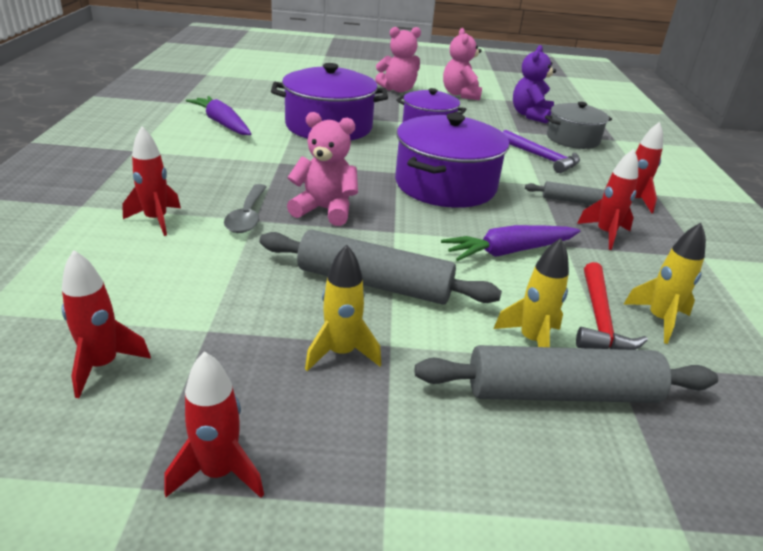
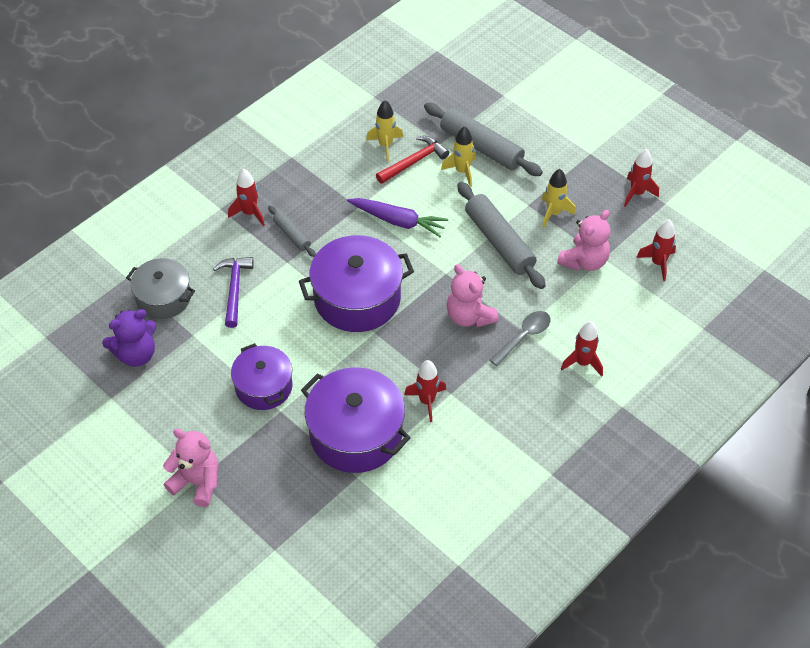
camera: 135 degrees left, 20 degrees up
(222, 123) = (448, 490): purple carrot -> none
(460, 94) = (143, 434): pink teddy bear -> pink teddy bear (584, 261)
(605, 234) = (319, 200): red rocket -> red rocket (427, 401)

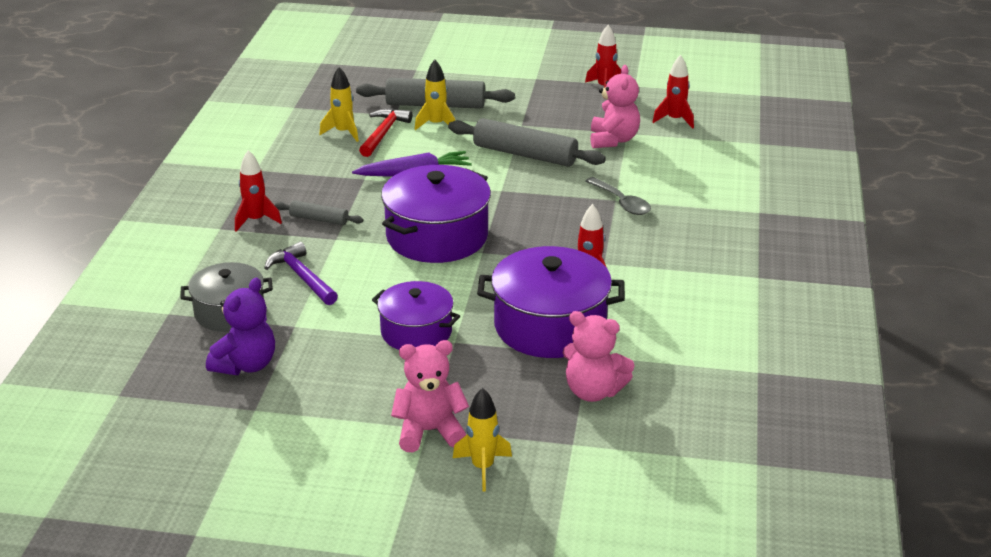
camera: 35 degrees left, 20 degrees down
(469, 316) = (557, 208): pink teddy bear -> pink teddy bear (593, 391)
(524, 336) = (622, 202): grey spoon -> grey spoon turned 135 degrees clockwise
(553, 213) = (550, 122): yellow rocket -> yellow rocket (482, 468)
(583, 363) = (692, 199): red rocket -> none

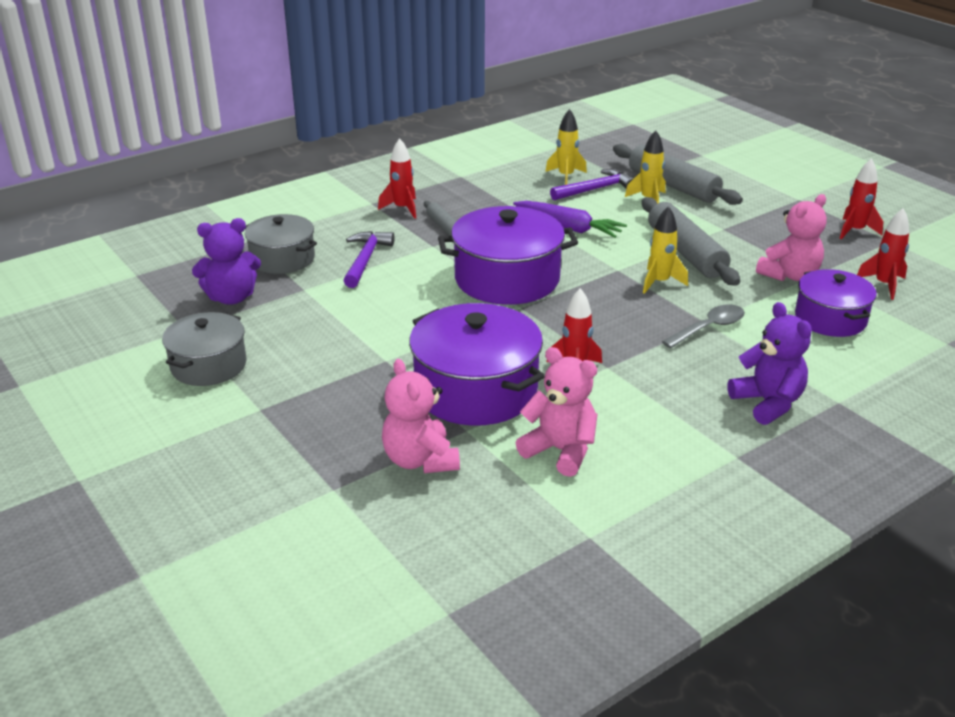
camera: 45 degrees right, 0 degrees up
(328, 423) = (208, 365): none -> grey pot
(383, 133) = (595, 189): red hammer -> purple hammer
(416, 332) = (372, 338): purple pot -> purple pot (830, 319)
(429, 431) = (256, 412): pink teddy bear -> pink teddy bear (560, 451)
(482, 468) = (242, 462): yellow rocket -> yellow rocket (659, 282)
(622, 202) = (709, 328): grey spoon -> grey spoon turned 135 degrees counterclockwise
(725, 234) = (768, 403): none -> purple teddy bear

